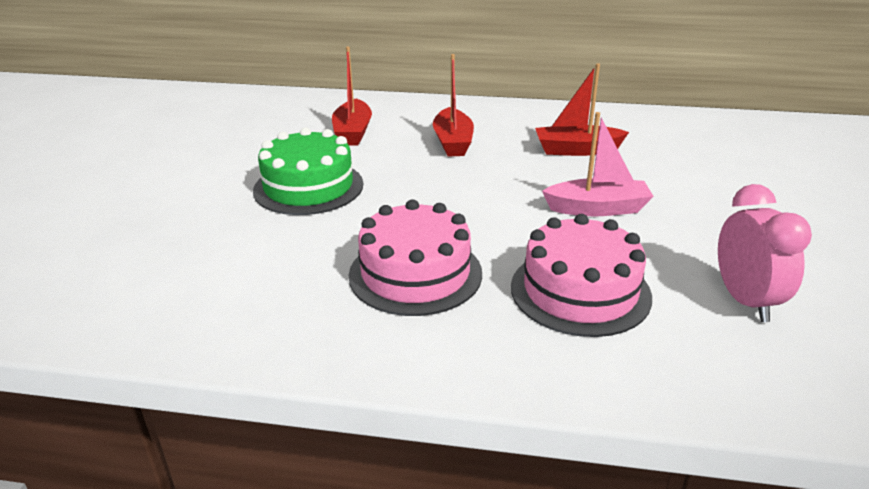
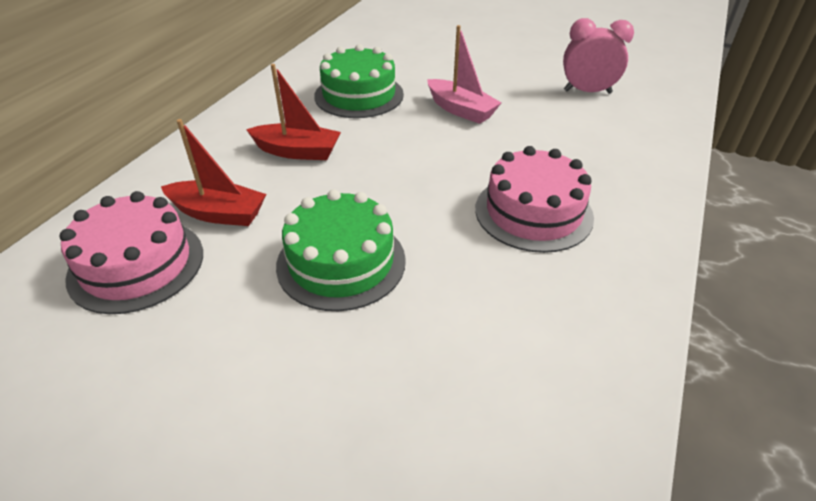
camera: 75 degrees left, 10 degrees up
(576, 150) = (359, 95): red boat -> green cake
(580, 291) = (569, 143): pink cake -> pink cake (136, 265)
(597, 208) = (461, 110): pink boat -> pink boat turned 120 degrees clockwise

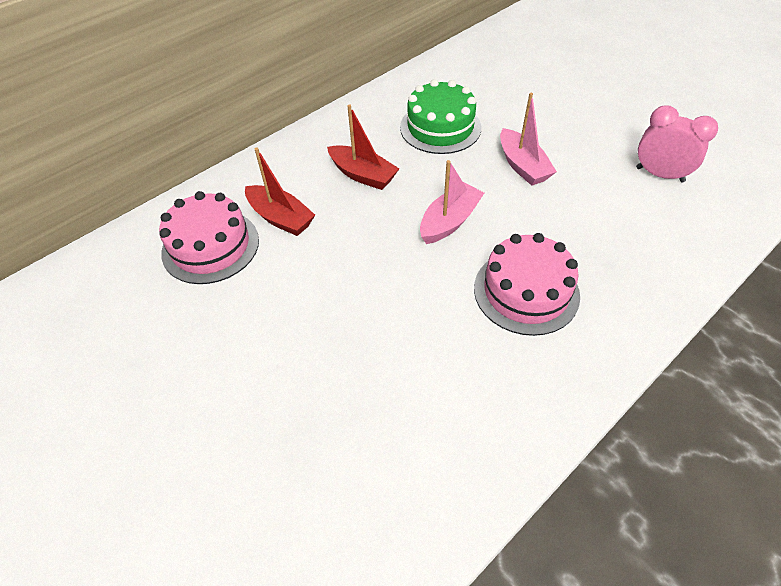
camera: 25 degrees right, 10 degrees up
(341, 262) = (348, 289): green cake -> none
(417, 171) = (449, 221): none -> pink boat

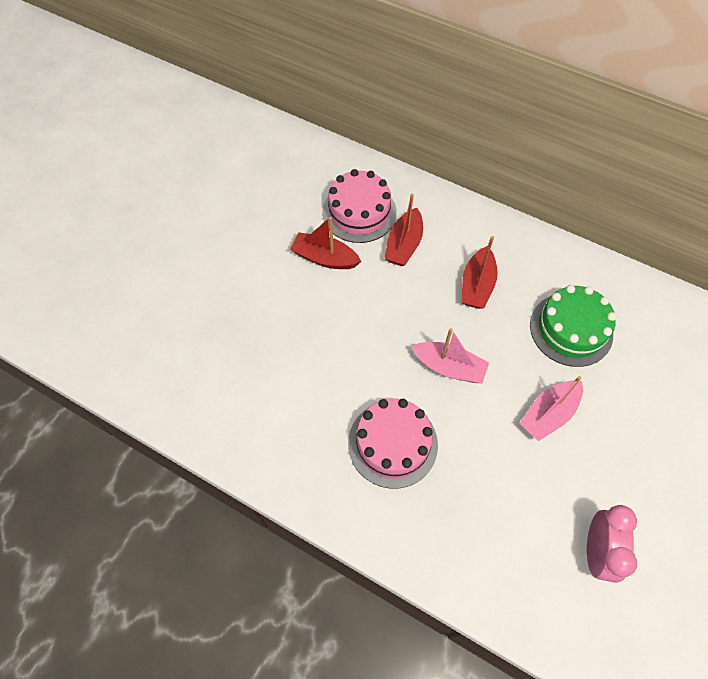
camera: 70 degrees right, 10 degrees up
(256, 296) = (325, 258): none -> red boat

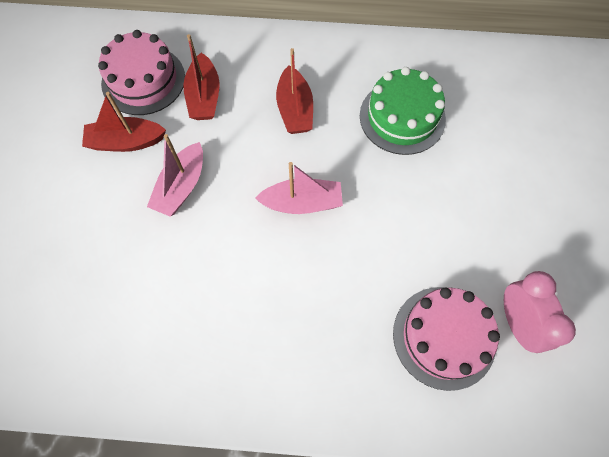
camera: 25 degrees left, 5 degrees up
(392, 443) = (279, 306): pink cake -> pink cake (444, 337)
(548, 414) = (417, 208): pink boat -> pink boat (181, 187)

